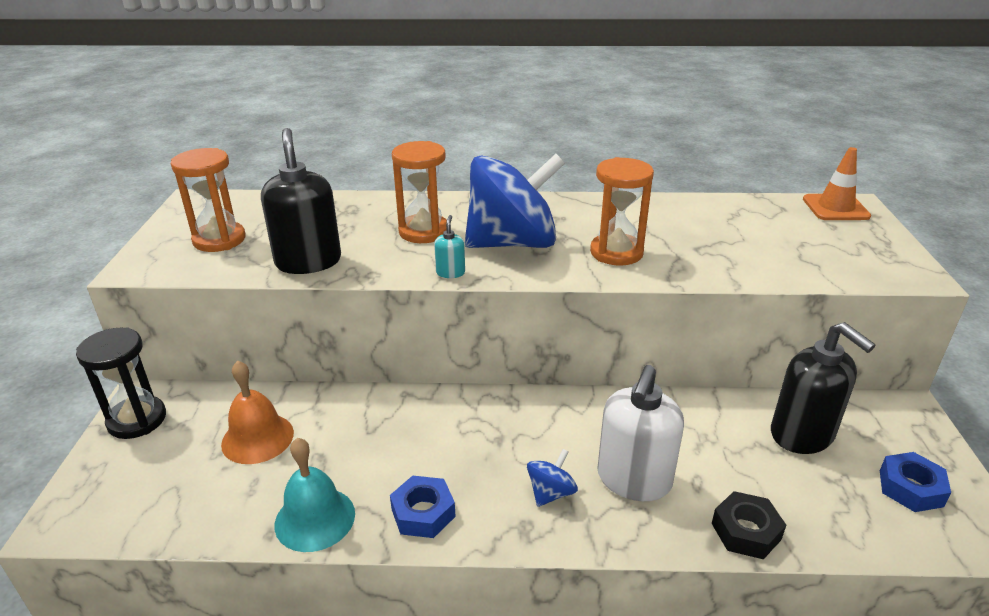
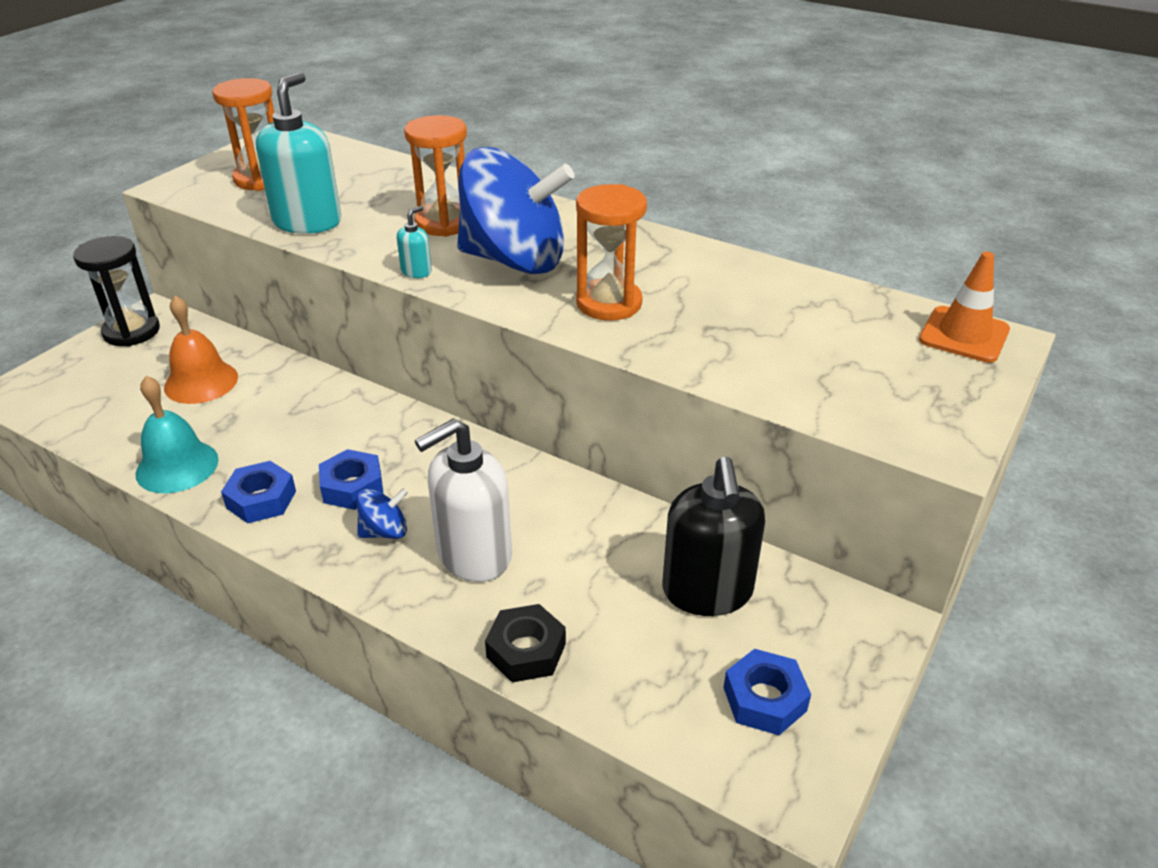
camera: 30 degrees right, 5 degrees up
(308, 262) = (308, 222): black soap dispenser -> turquoise soap dispenser
(487, 470) = (352, 487): none -> blue nut

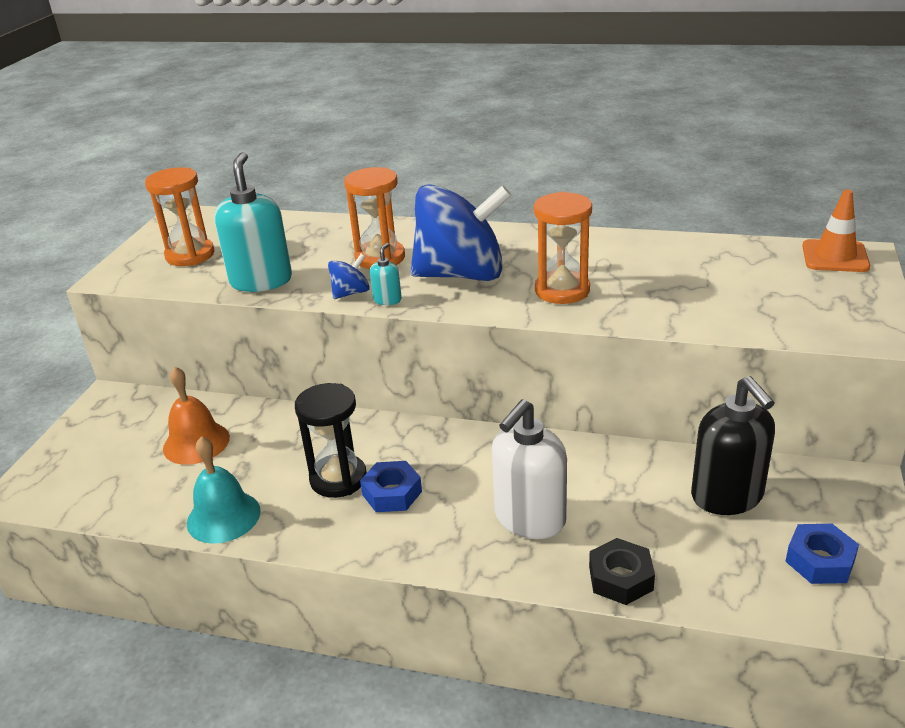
camera: 15 degrees left, 5 degrees down
(131, 332) = (99, 416): black hourglass -> black hourglass (338, 478)
(261, 499) = (319, 523): blue nut -> none
(384, 531) = (444, 520): blue spinning top -> blue spinning top (351, 293)

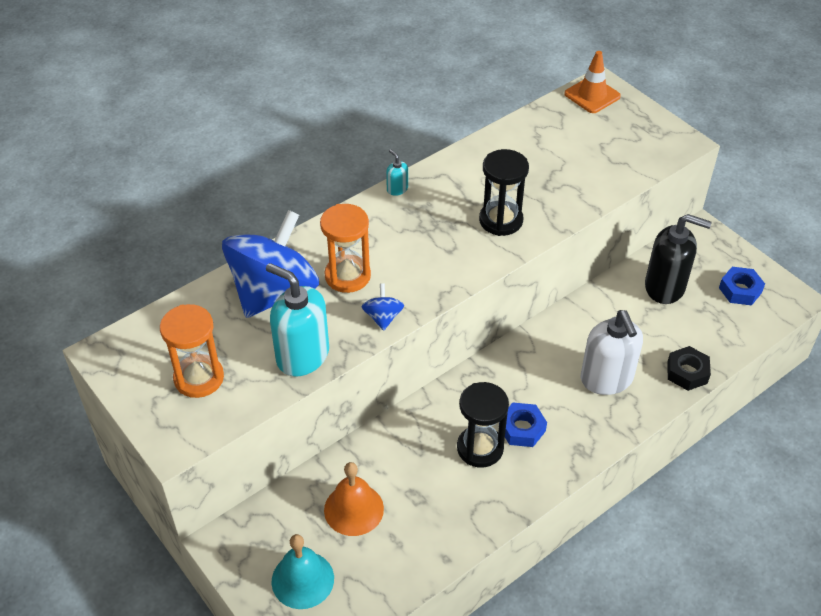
camera: 55 degrees left, 15 degrees up
(223, 516) = (460, 530): turquoise bell -> turquoise bell (302, 579)
(387, 300) = (416, 304): turquoise soap dispenser -> turquoise soap dispenser (397, 189)
(461, 274) = (424, 251): blue spinning top -> blue spinning top (274, 292)
(562, 290) = (501, 220): orange hourglass -> black hourglass

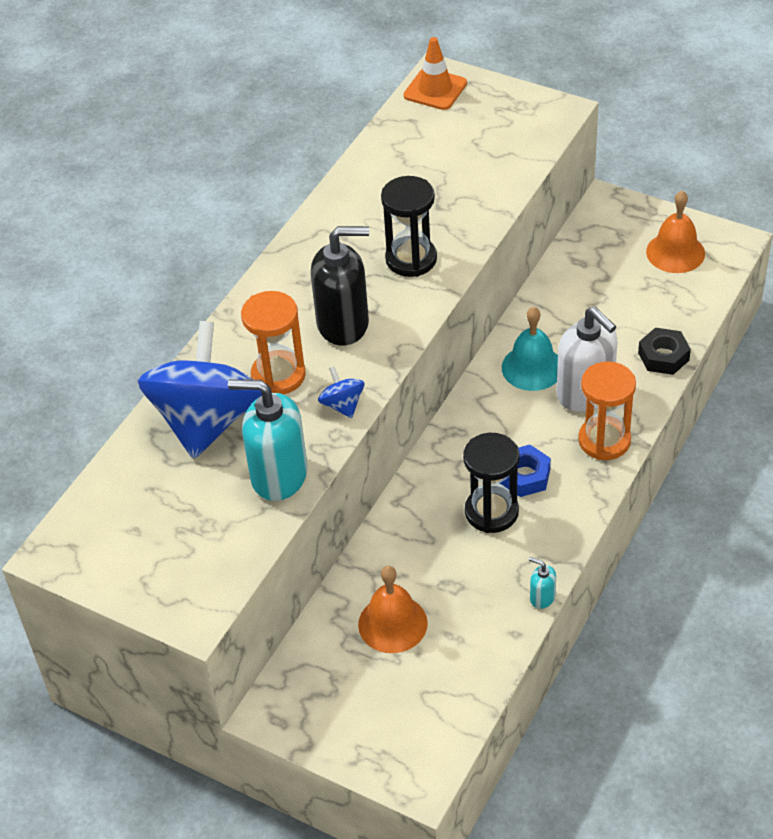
camera: 20 degrees left, 0 degrees up
(199, 378) = (178, 540): orange hourglass -> orange hourglass (604, 440)
(302, 579) = (378, 713): turquoise bell -> turquoise bell (532, 367)
(397, 189) = (278, 263): turquoise soap dispenser -> turquoise soap dispenser (542, 597)
(665, 287) = (597, 276): black soap dispenser -> black soap dispenser (343, 324)
(740, 290) = (675, 252): blue nut -> orange bell

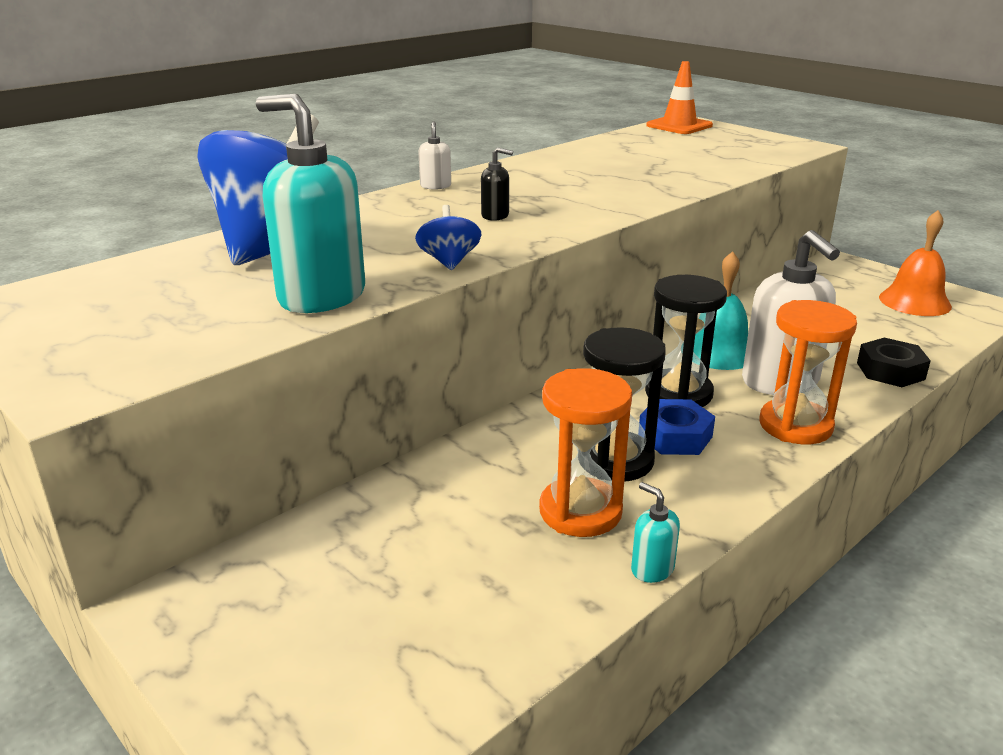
camera: 15 degrees right, 20 degrees down
(268, 283) = (435, 186): none -> white soap dispenser
(278, 375) = (393, 234): orange hourglass -> orange hourglass (580, 511)
(343, 324) = (495, 216): black soap dispenser -> black soap dispenser, size x0.44
(392, 623) = (413, 545): orange bell -> none
(411, 259) = (600, 192): black hourglass -> black hourglass (678, 393)

